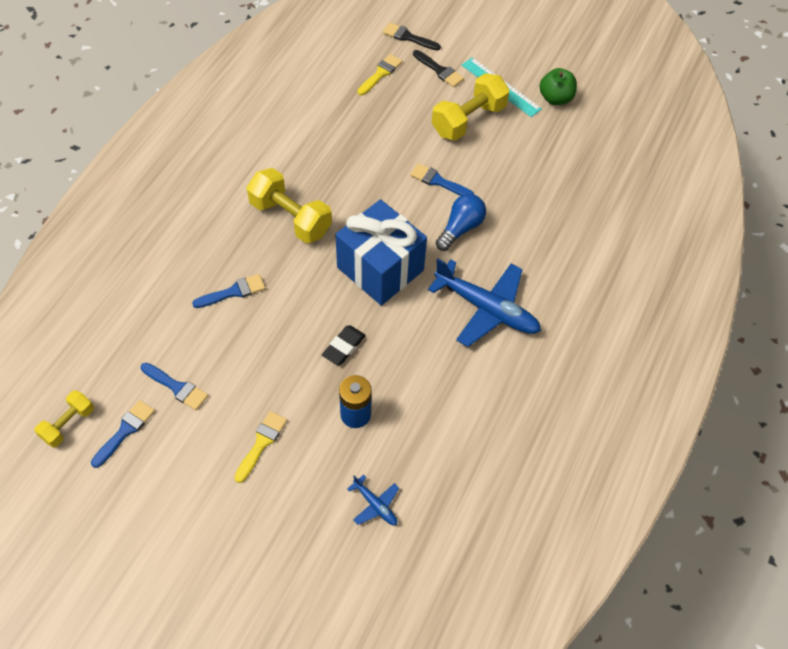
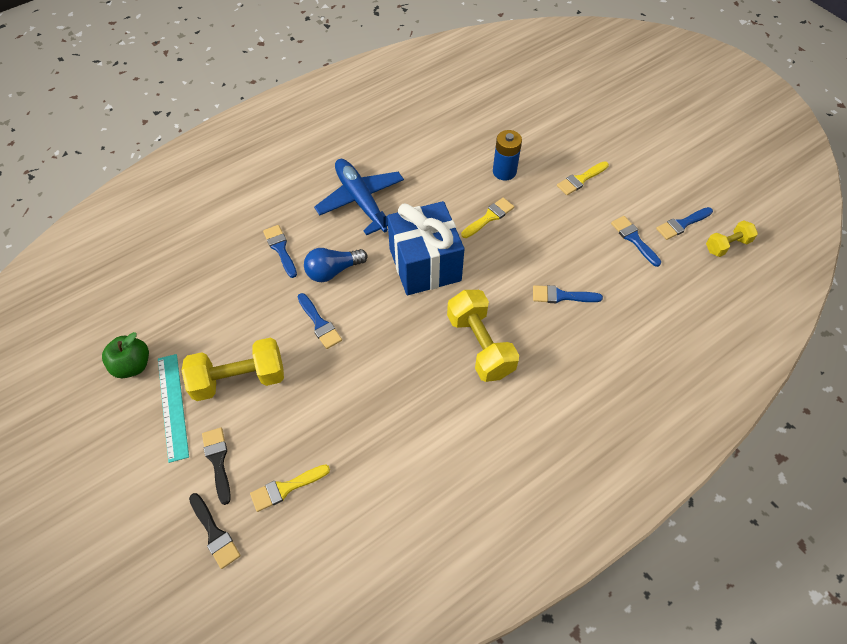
camera: 150 degrees left, 0 degrees up
(344, 347) = (489, 217): black eraser -> yellow brush
(375, 504) = (518, 120): blue plane -> none
(524, 228) = (280, 249): none -> blue brush

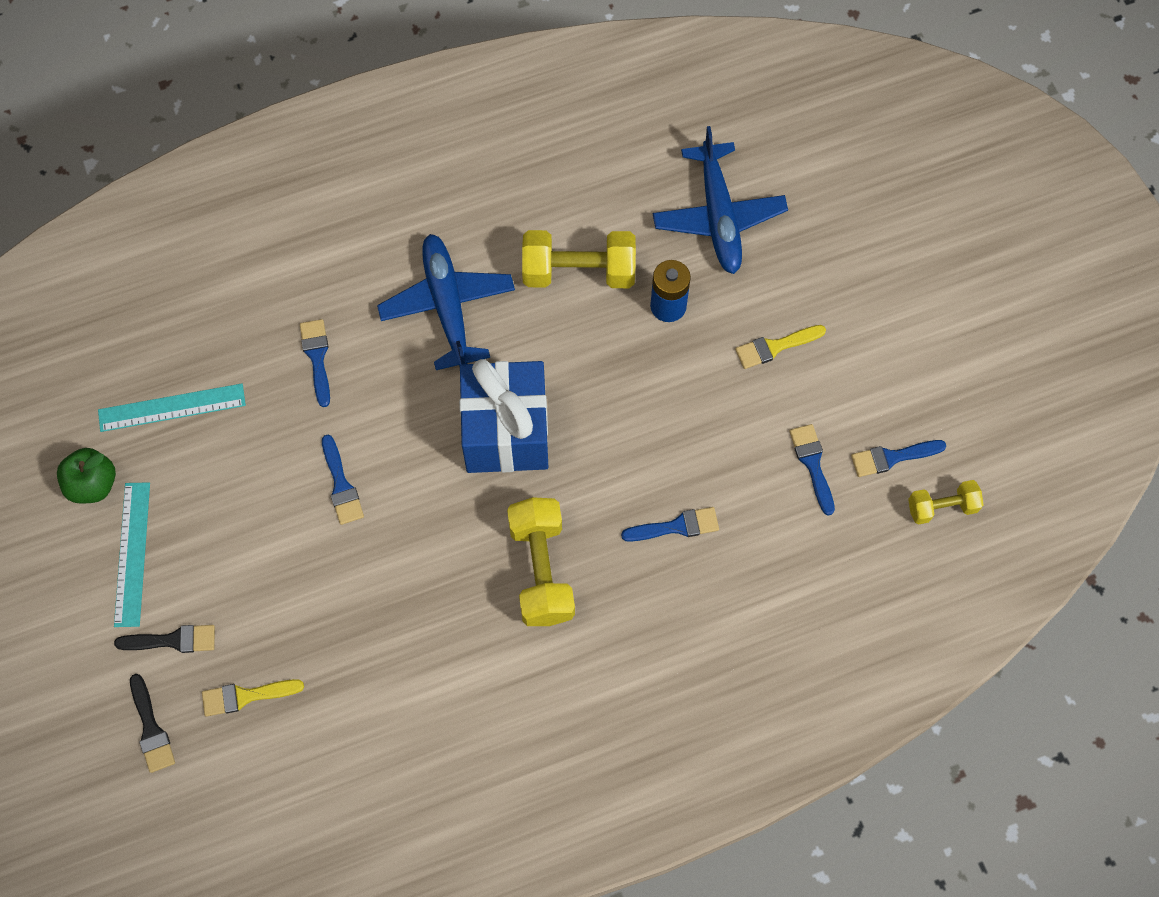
camera: 15 degrees right, 10 degrees up
(183, 302) = (172, 407): none -> turquoise ruler
(218, 461) = (173, 640): black brush -> black brush turned 90 degrees clockwise
(239, 379) = (221, 538): yellow dumbbell -> yellow dumbbell (579, 272)
(333, 271) = (379, 410): blue light bulb -> none
(489, 217) = (620, 378): yellow brush -> none
(516, 119) = (718, 215): none -> blue plane
(561, 296) = (676, 526): blue brush -> blue brush turned 150 degrees clockwise

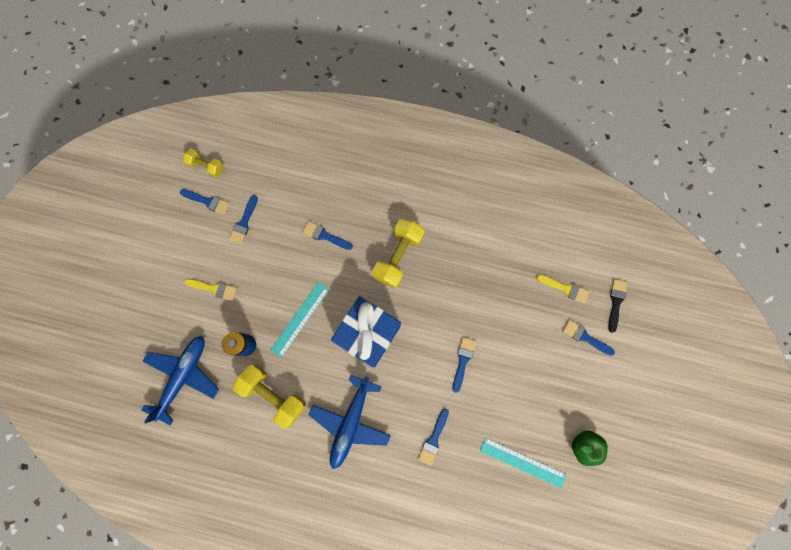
camera: 145 degrees left, 10 degrees up
(132, 554) = (582, 394): turquoise ruler -> turquoise ruler (300, 319)
(173, 640) = (585, 337): black brush -> blue brush

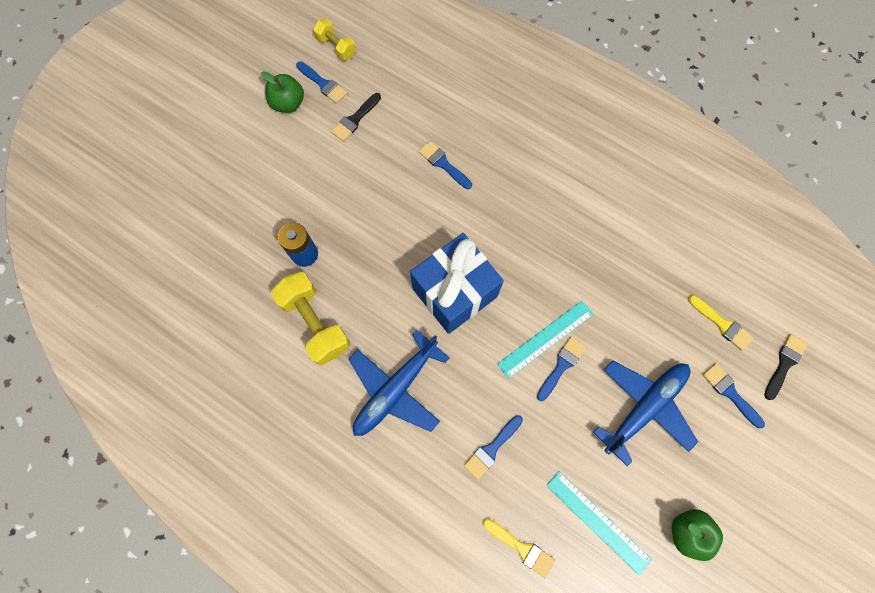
camera: 20 degrees right, 5 degrees down
(183, 376) = (219, 264): blue plane -> blue plane (643, 407)
(186, 227) = (288, 104): none -> green apple
(214, 288) = (293, 179): yellow brush -> yellow brush (521, 548)
(244, 222) = (355, 119): blue brush -> black brush
(300, 319) = (379, 247): turquoise ruler -> turquoise ruler (545, 339)
(398, 257) = (522, 216): yellow dumbbell -> none

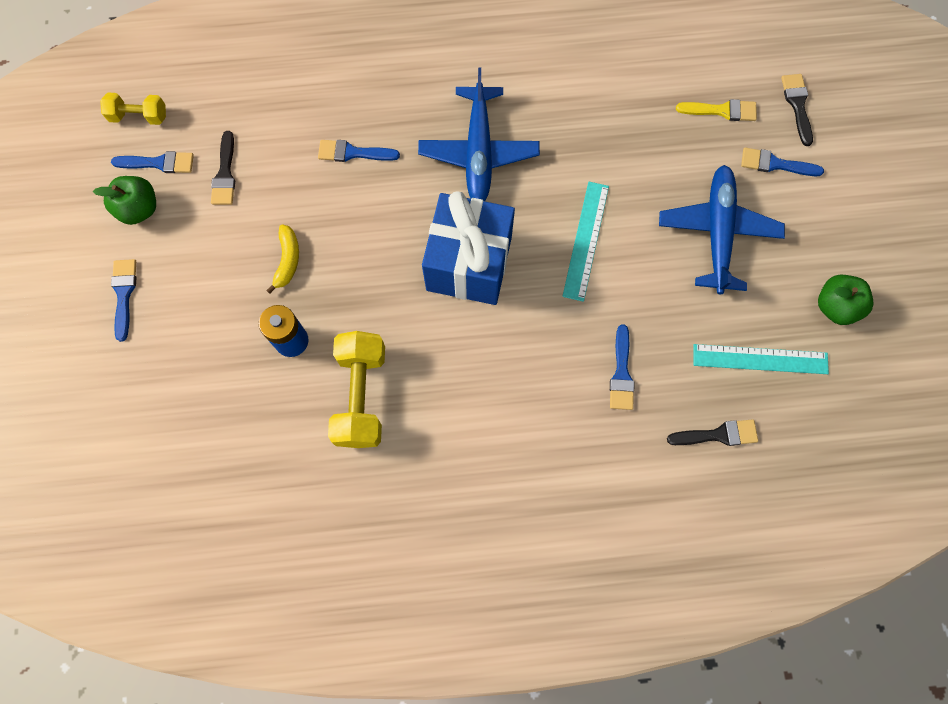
camera: 40 degrees left, 0 degrees up
(315, 323) = (361, 396): yellow dumbbell -> yellow dumbbell turned 75 degrees clockwise
(345, 202) = (287, 260): none -> yellow banana
(396, 389) = (491, 392): blue plane -> blue plane (478, 151)
(521, 548) = (718, 434): yellow brush -> black brush
(561, 366) = (619, 253): blue brush -> blue brush (124, 294)

